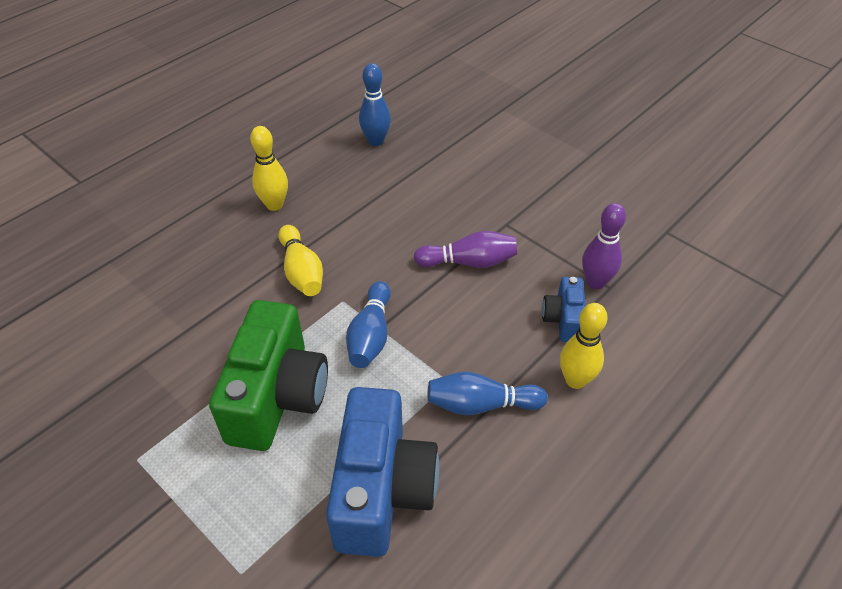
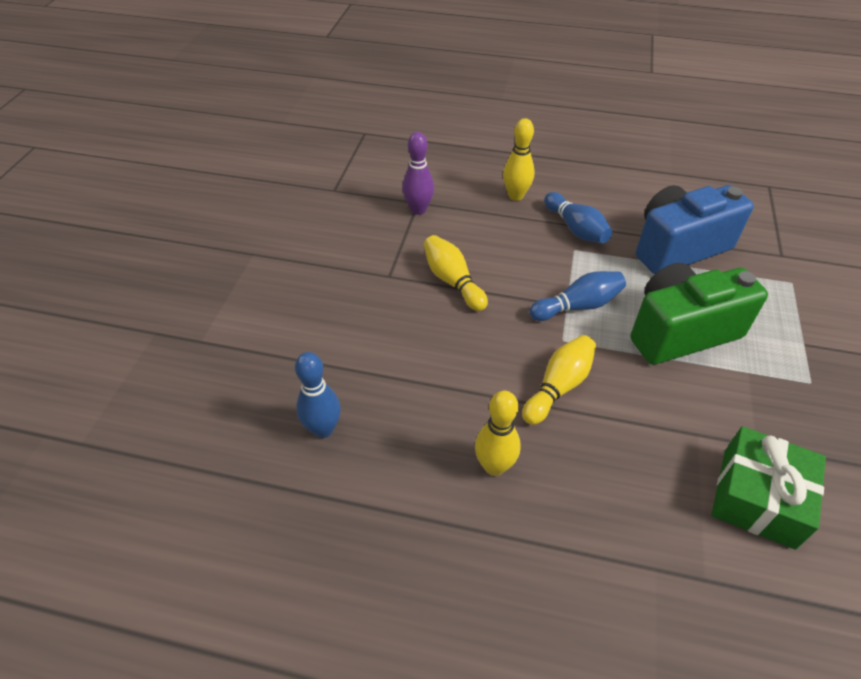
camera: 120 degrees left, 0 degrees up
(111, 329) = (758, 497): none -> green gift
(469, 262) = (453, 281): purple bowling pin -> yellow bowling pin
(563, 320) = (469, 214): blue camera -> none

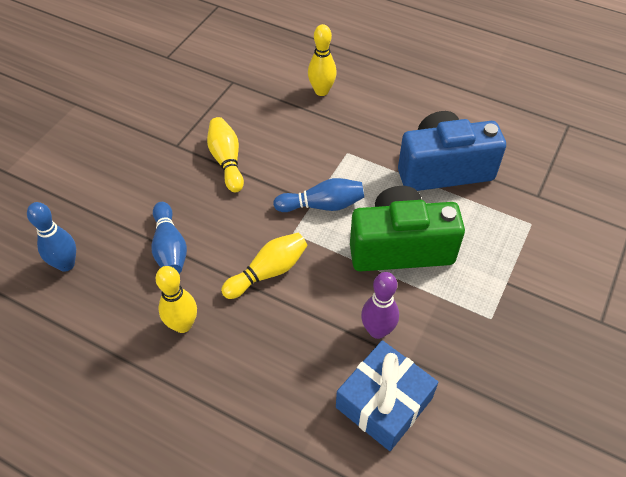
camera: 15 degrees right, 5 degrees up
(418, 210) = (229, 89): purple bowling pin -> purple bowling pin (377, 330)
(575, 228) = (359, 133): blue bowling pin -> blue bowling pin (170, 248)
(758, 497) = (384, 403): green gift -> blue gift

